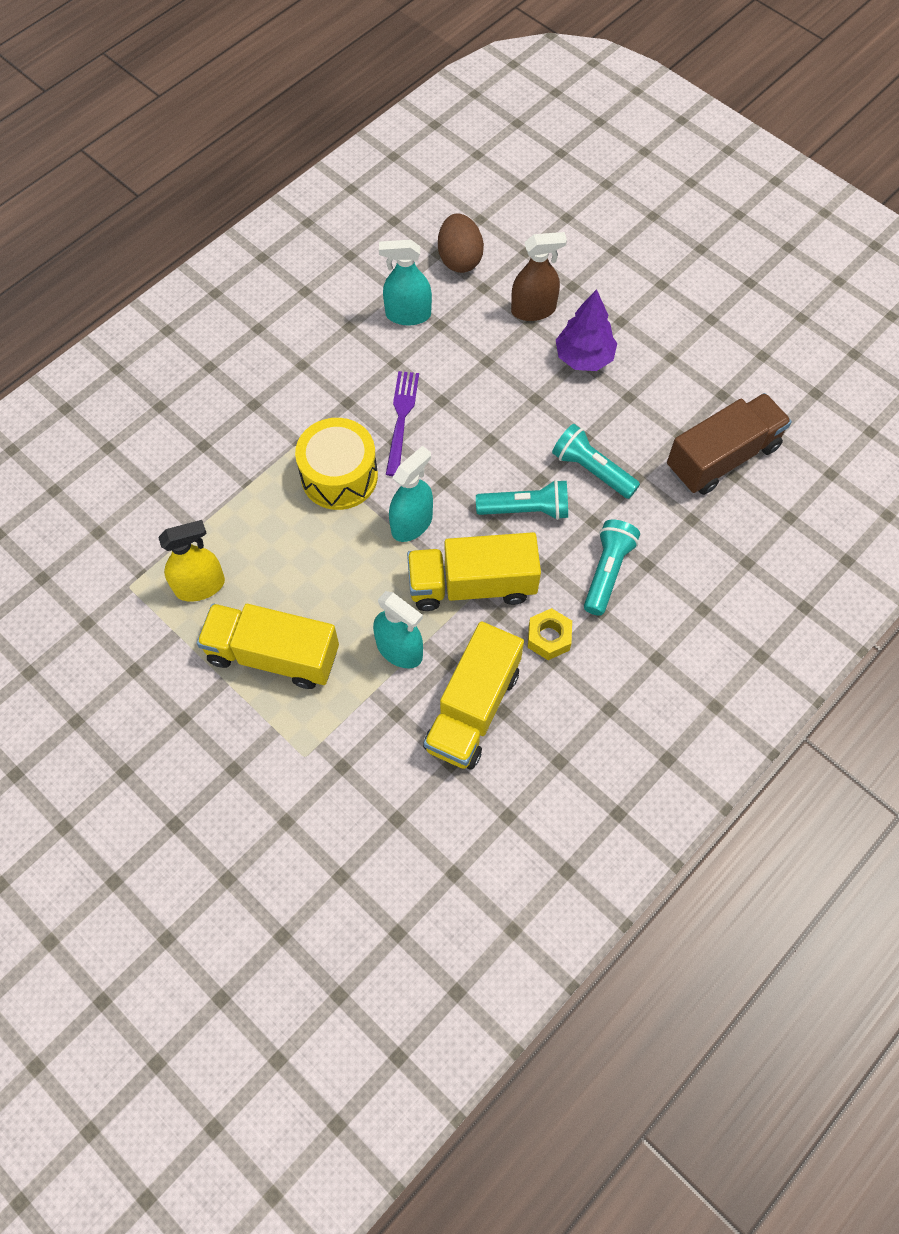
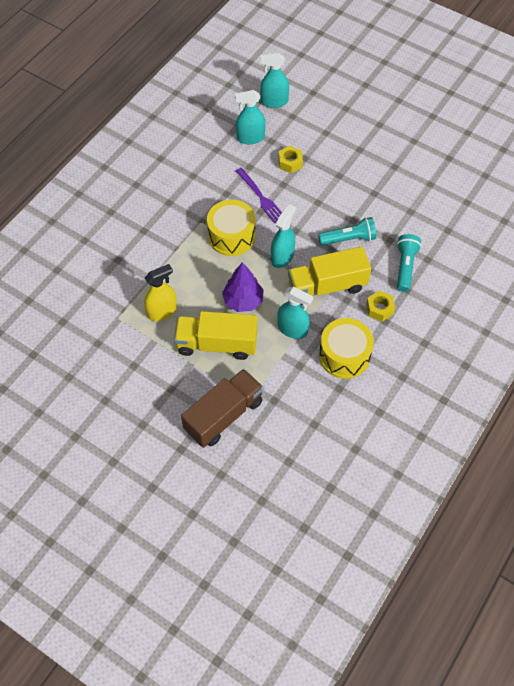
camera: 10 degrees left, 5 degrees down
(401, 418) = (261, 197): purple fork -> purple fork turned 150 degrees clockwise
(459, 259) = (274, 102): brown egg -> turquoise spray bottle
(461, 366) = (290, 163): none -> yellow nut
(473, 709) = (344, 355): yellow truck -> yellow drum
(533, 310) = (325, 125): brown spray bottle -> none
(584, 357) = (362, 148): purple tree -> purple tree (243, 301)
(592, 470) = (382, 211): turquoise flashlight -> none
(722, 457) = (457, 193): brown truck -> brown truck (224, 415)

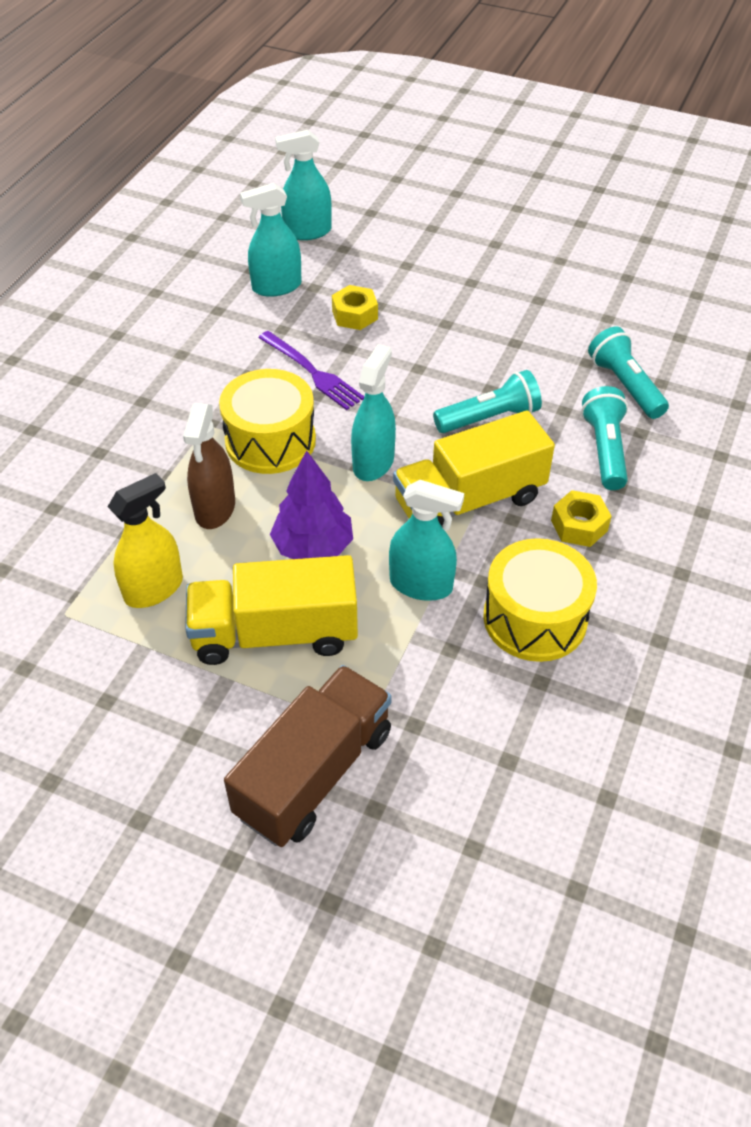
camera: 10 degrees left, 10 degrees down
(197, 272) = (215, 508): none -> brown spray bottle
(427, 229) = (625, 385): none -> turquoise flashlight

